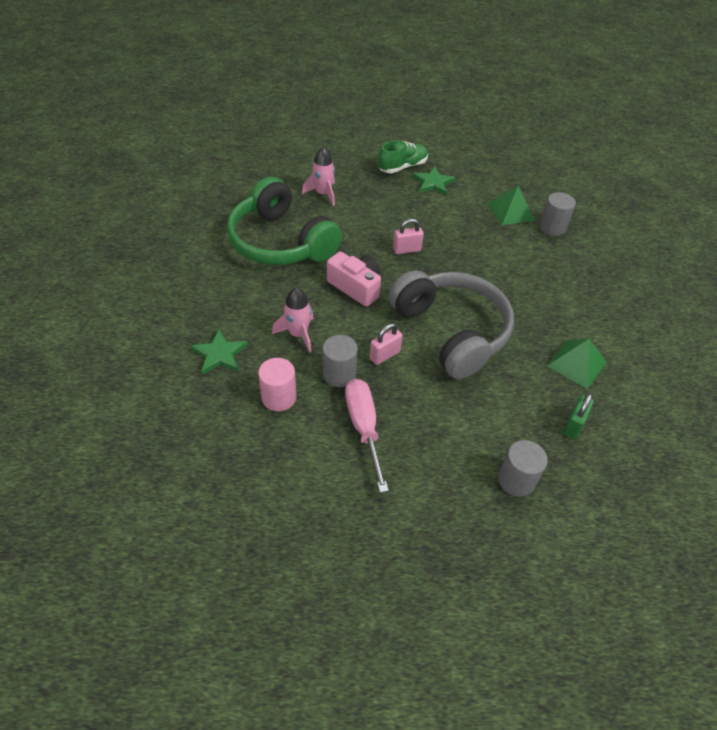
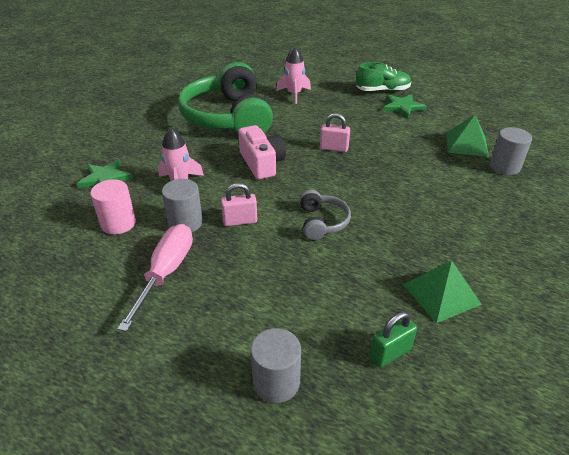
camera: 30 degrees right, 10 degrees down
(451, 331) = (322, 222): grey headphones -> grey headphones, size x0.44

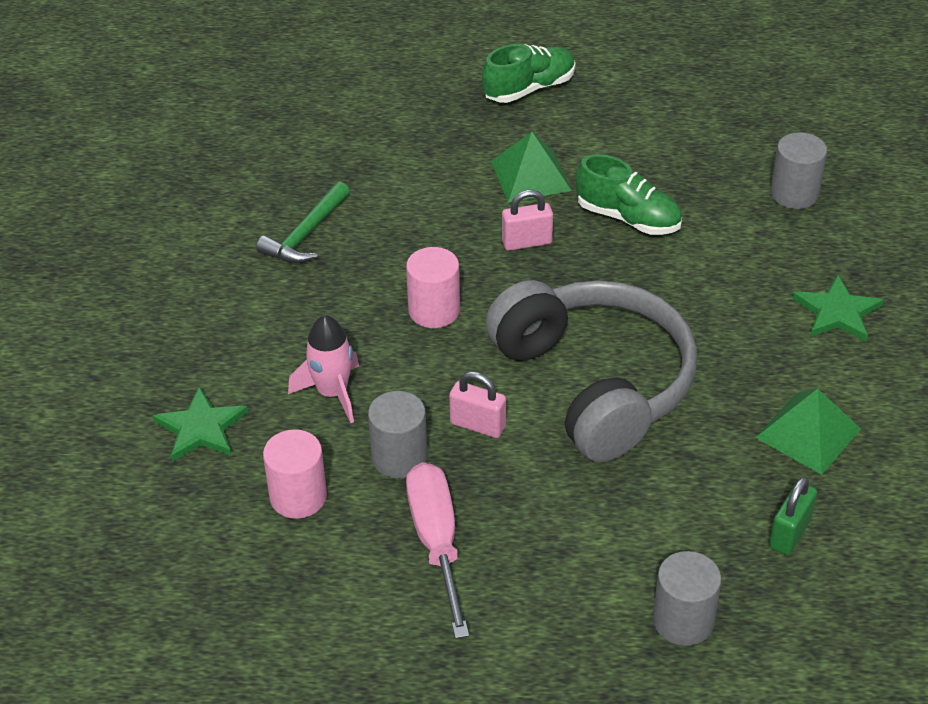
camera: 25 degrees left, 5 degrees up
(228, 117) = (306, 234): green headphones -> green hammer
(240, 221) = (478, 425): pink padlock -> pink padlock turned 60 degrees clockwise
(262, 163) = (434, 310): pink camera -> pink cylinder
(294, 94) = (382, 144): pink rocket -> none
(322, 222) = (595, 383): grey headphones -> grey headphones, size x2.27
(397, 152) = (628, 218): none -> green shoe
(402, 107) = (583, 117): green star -> green star (837, 312)
(467, 144) = (721, 166): green pyramid -> green pyramid (531, 176)

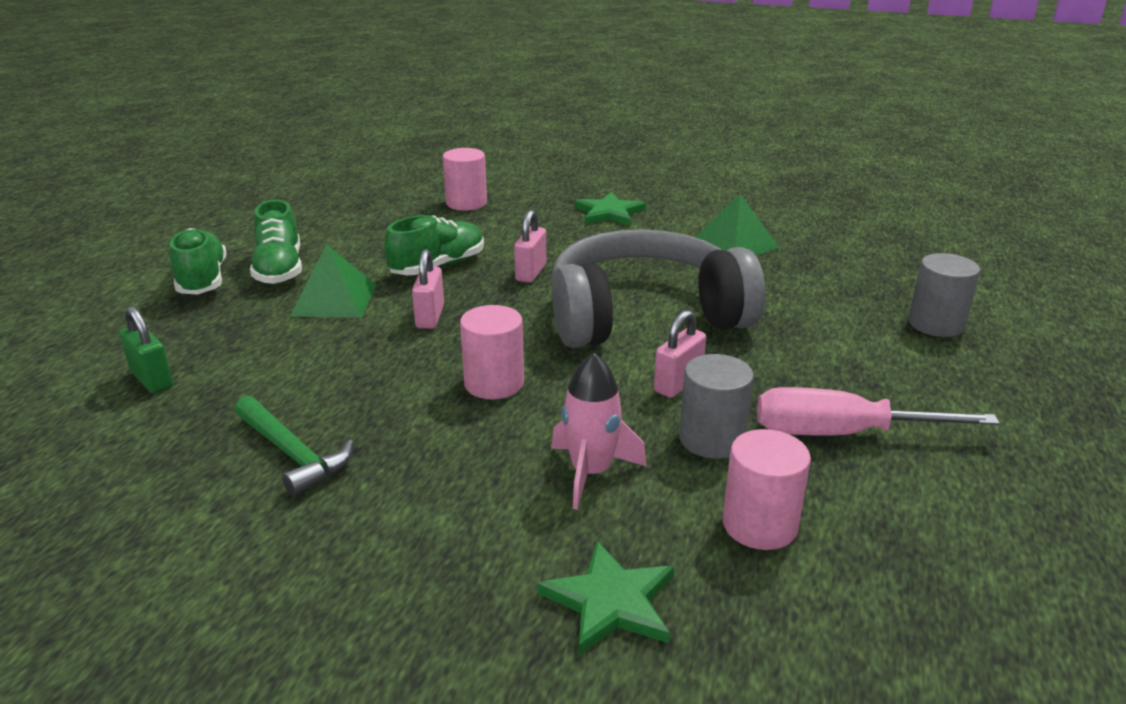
camera: 75 degrees left, 15 degrees down
(570, 123) = (279, 269): none -> green shoe
(647, 284) = (531, 273): none -> pink padlock
(789, 534) = (840, 268): green padlock -> green padlock (152, 379)
(794, 194) = (466, 203): grey cylinder -> pink cylinder

